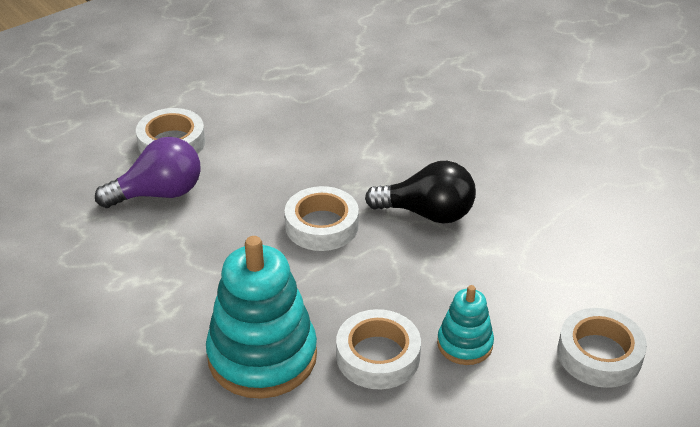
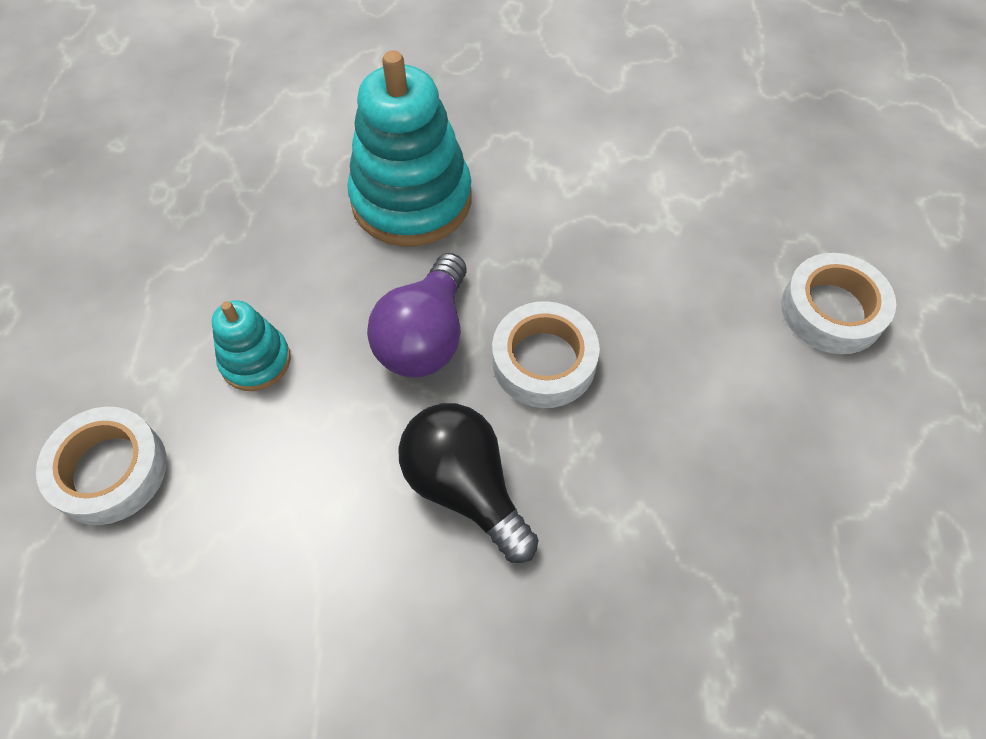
camera: 130 degrees right, 20 degrees up
(159, 194) = (730, 247): purple light bulb -> purple light bulb (425, 337)
(378, 356) = (320, 281): white tape -> none
(427, 213) = (465, 487): black light bulb -> black light bulb turned 90 degrees clockwise

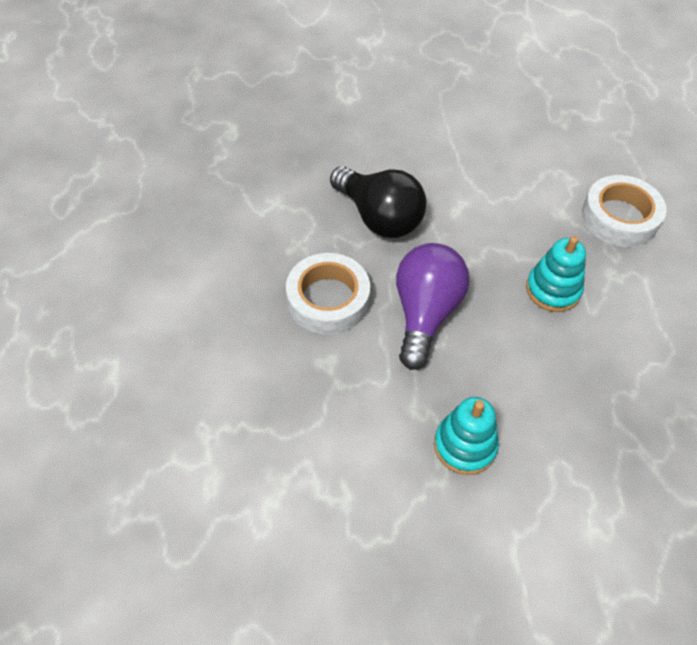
camera: 175 degrees right, 5 degrees down
(411, 200) = (465, 446): turquoise stacking toy -> turquoise stacking toy, size x0.52
(832, 310) = (80, 351): white tape -> none

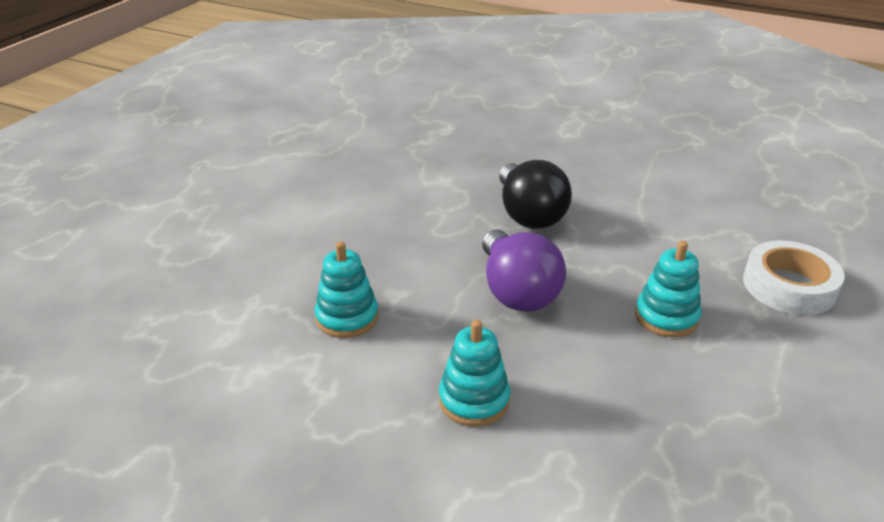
camera: 30 degrees right, 20 degrees down
(304, 409) = (347, 317): none -> turquoise stacking toy
(328, 299) = (434, 253): white tape -> none
(425, 313) = (516, 291): purple light bulb -> purple light bulb turned 120 degrees clockwise

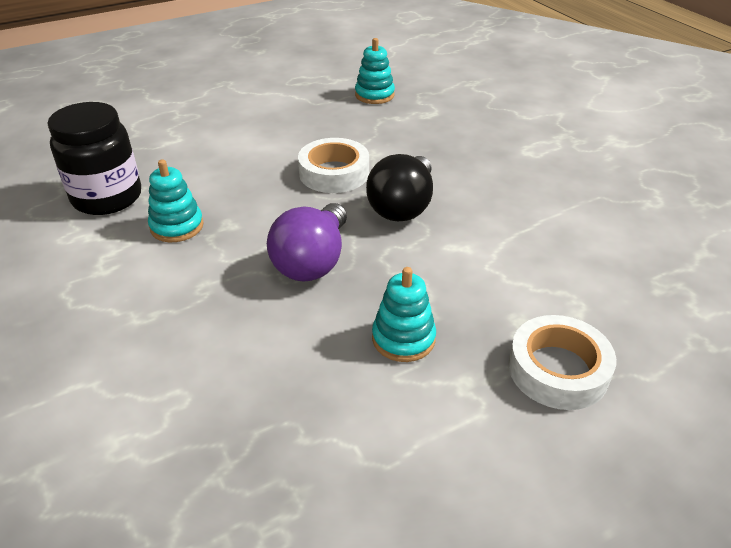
camera: 35 degrees right, 5 degrees up
(228, 323) = (107, 197): none -> black jar
(432, 209) = (334, 173): none -> white tape
(474, 400) = (179, 324): turquoise stacking toy -> turquoise stacking toy (374, 95)

